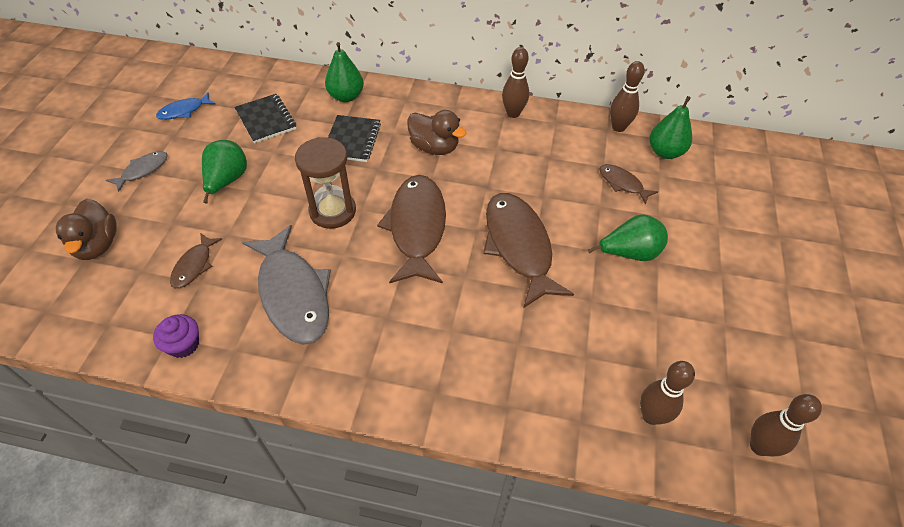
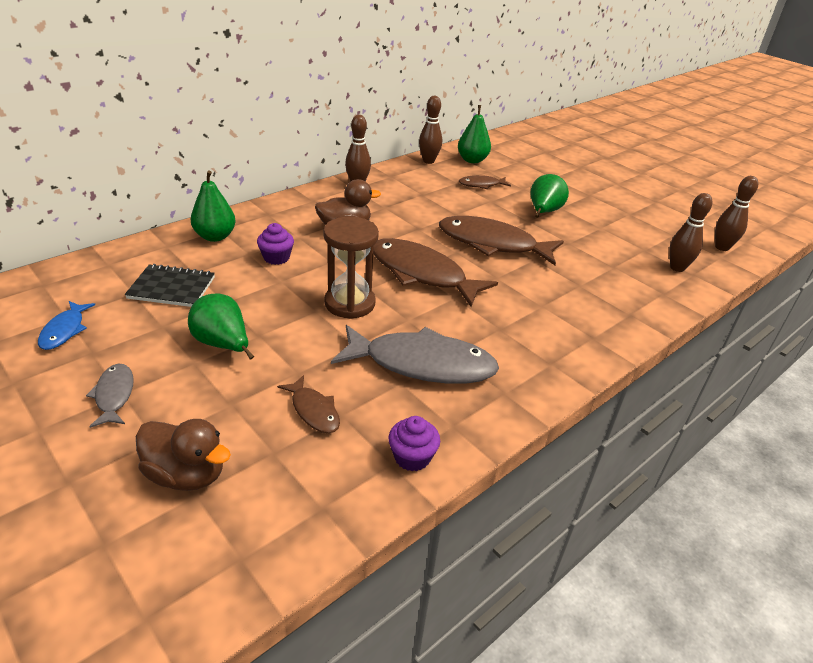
camera: 55 degrees left, 15 degrees down
(352, 140) = (276, 257): black notebook -> purple cupcake

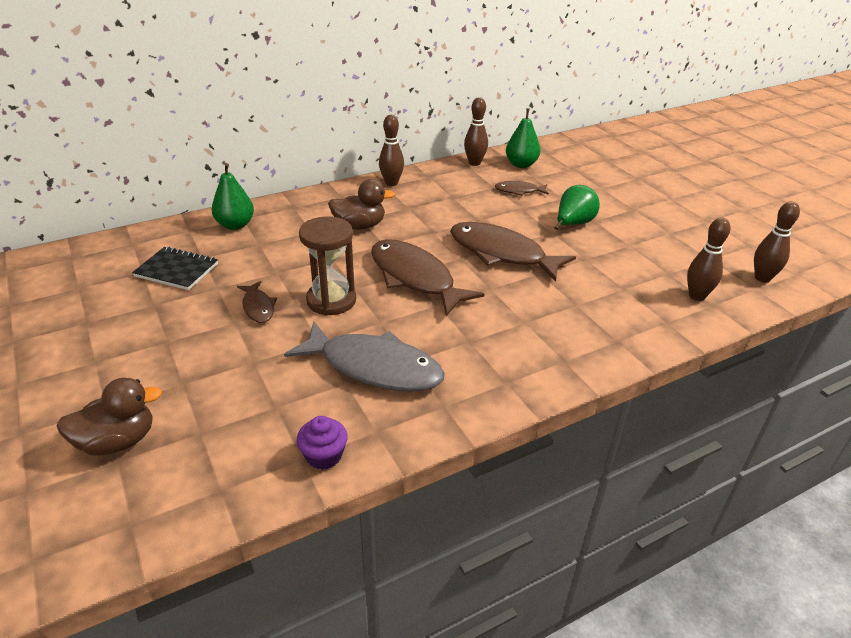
camera: 15 degrees right, 0 degrees up
(64, 330) = (72, 300): blue fish -> none
(114, 395) = (88, 362): grey fish -> none
(186, 474) = (117, 441): brown duck -> brown duck turned 60 degrees counterclockwise
(223, 344) = (199, 327): green pear -> none
(276, 257) = (282, 250): purple cupcake -> none
(313, 411) = (252, 399): brown fish -> brown fish (258, 307)

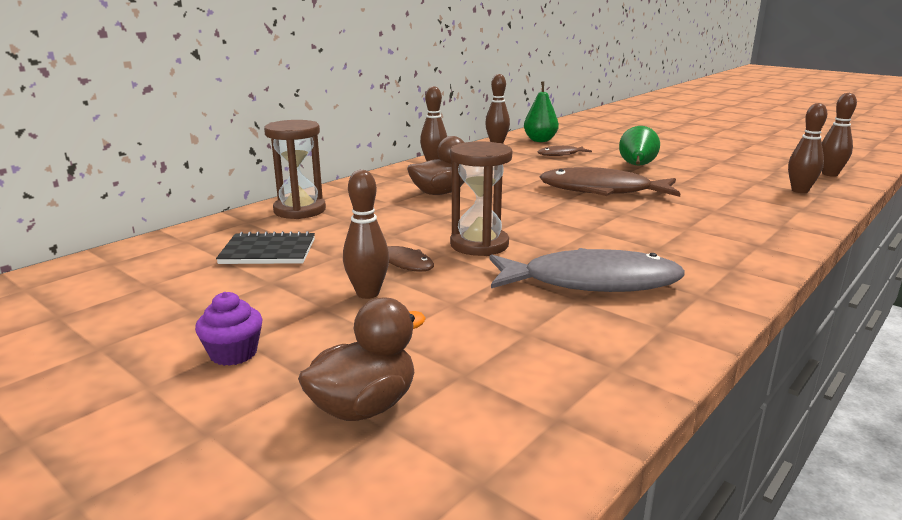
camera: 20 degrees left, 15 degrees down
(206, 335) = (368, 293): none -> brown bowling pin
(235, 225) = (300, 210): green pear -> brown hourglass
(324, 455) = (635, 359): purple cupcake -> purple cupcake (233, 353)
(415, 278) = (543, 217): brown fish -> none

